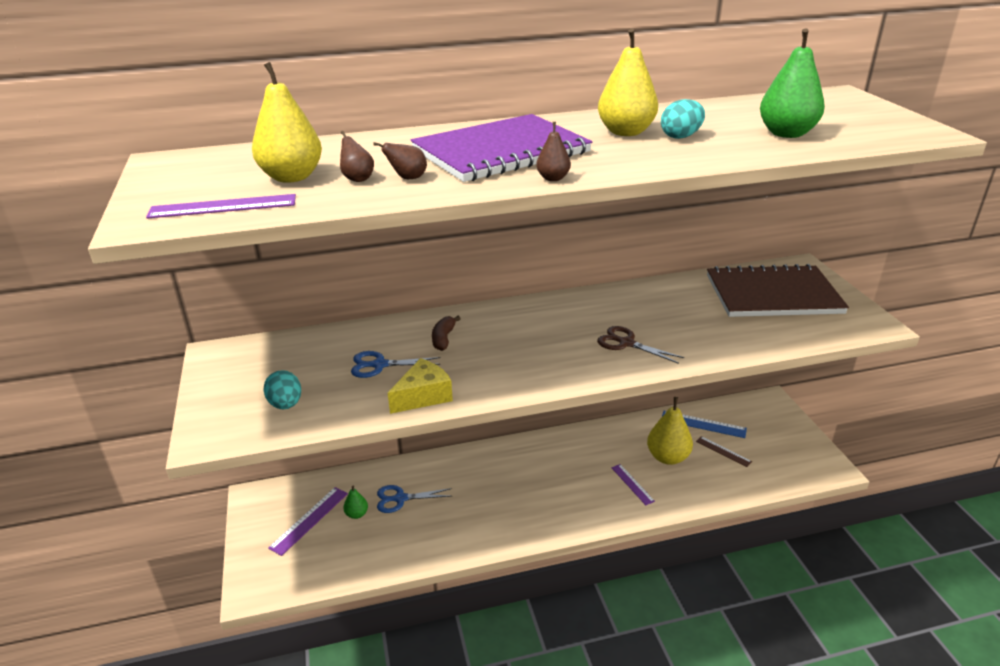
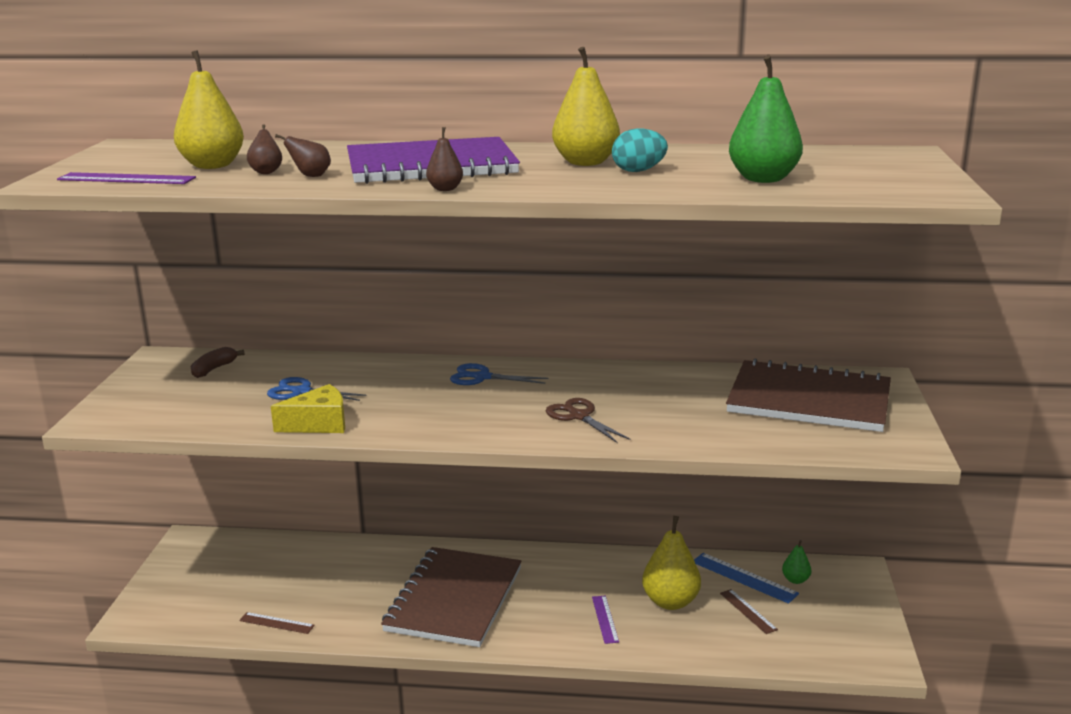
camera: 20 degrees right, 10 degrees down
(286, 404) = (185, 408): turquoise egg -> none
(309, 520) = (227, 572): purple ruler -> none
(356, 514) = (278, 578): green pear -> green pear (795, 580)
(383, 557) = (276, 623): none -> brown ruler
(400, 499) = (332, 574): blue scissors -> blue scissors (482, 377)
(443, 339) = (386, 381): brown banana -> brown banana (214, 369)
(512, 496) = (454, 599): none -> brown notebook

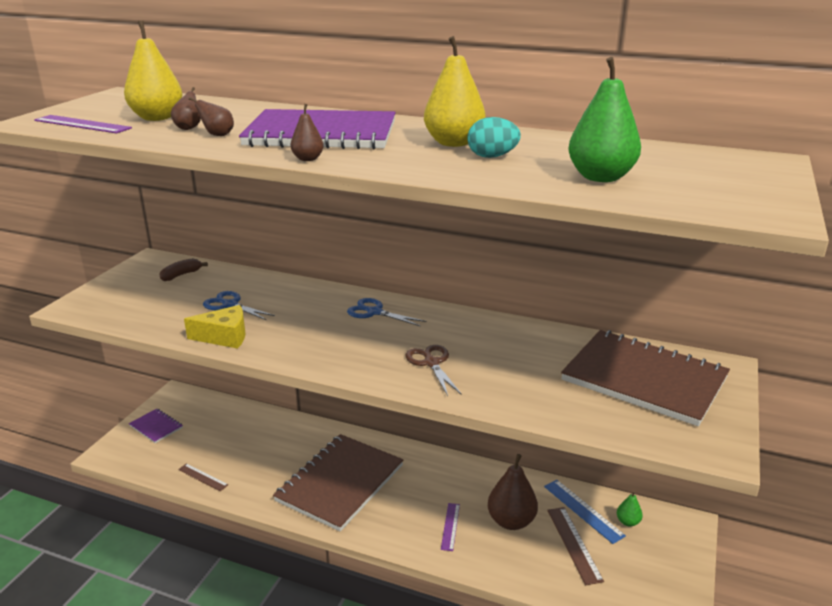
camera: 15 degrees right, 5 degrees up
(182, 580) = (156, 427): none -> purple notebook
(670, 602) = (511, 521): yellow pear -> brown pear
(748, 611) = (574, 544): brown ruler -> brown ruler, size x1.53

